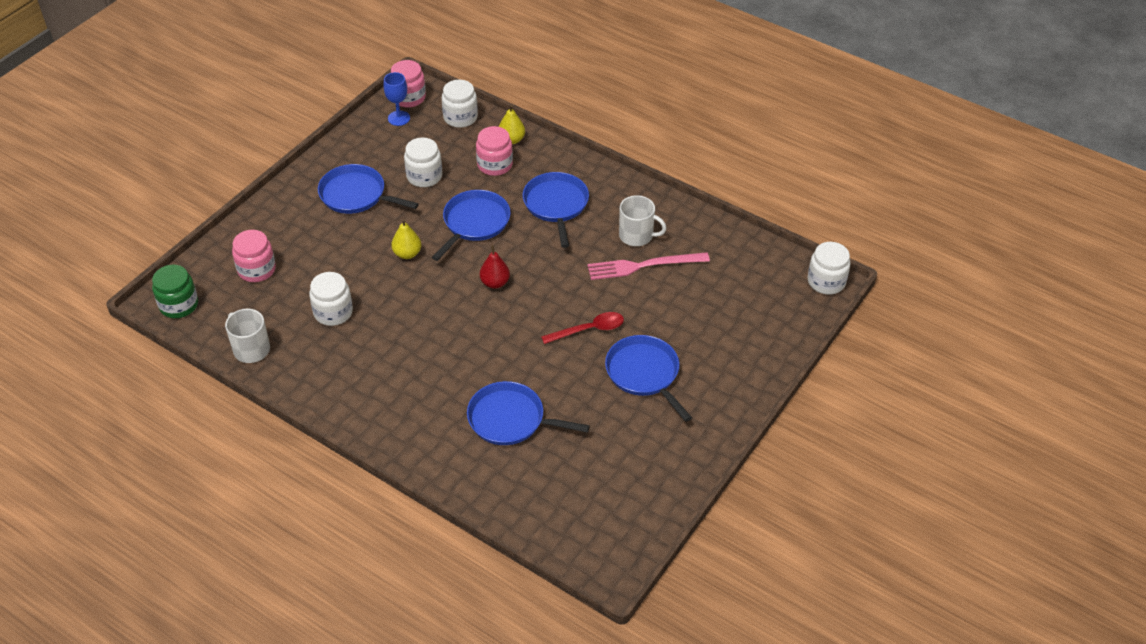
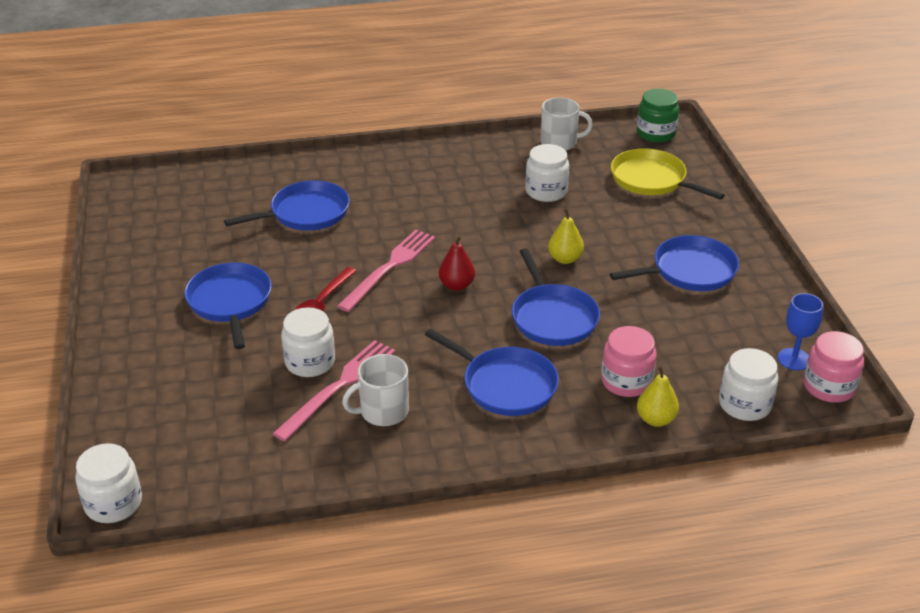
camera: 135 degrees right, 10 degrees down
(256, 269) = (651, 180): pink jar -> yellow pan
(424, 176) = (667, 325): white jar -> white jar (310, 362)
(516, 326) = (389, 268): none -> pink fork
(644, 373) = (230, 302): blue pan -> blue pan turned 120 degrees counterclockwise

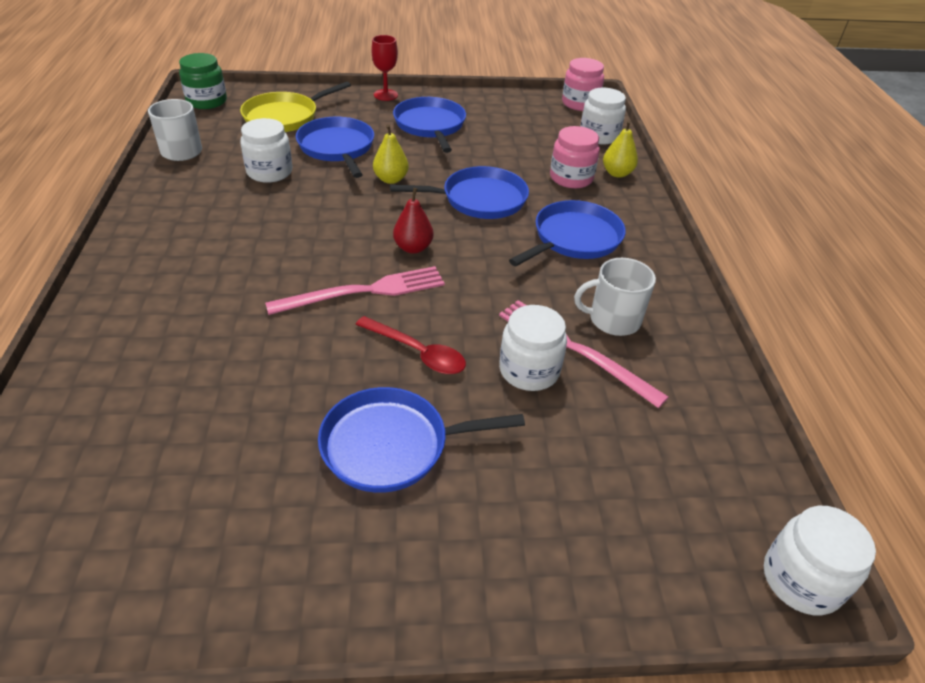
camera: 85 degrees left, 5 degrees up
(306, 213) = (208, 355): blue pan -> blue pan (337, 148)
(383, 411) = (613, 320): white mug -> white mug turned 105 degrees clockwise
(389, 268) = (364, 291): pink fork -> pink fork turned 120 degrees clockwise
(743, 232) = (385, 95): none -> red goblet
(794, 359) = (549, 108): blue goblet -> none

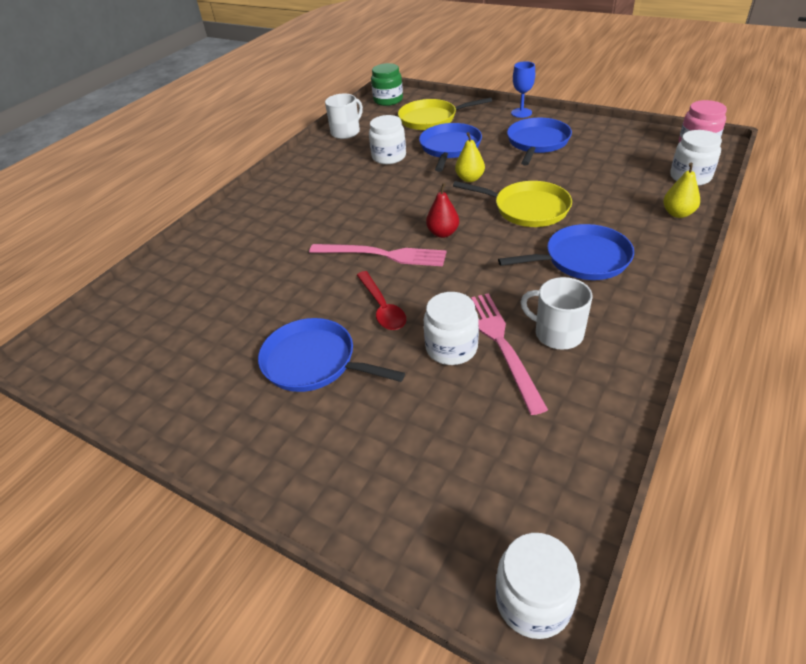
camera: 40 degrees right, 0 degrees up
(385, 95) = (521, 113): red goblet -> blue goblet
(480, 199) = (527, 208): blue pan -> yellow pan
(571, 178) = (627, 208): pink jar -> none

